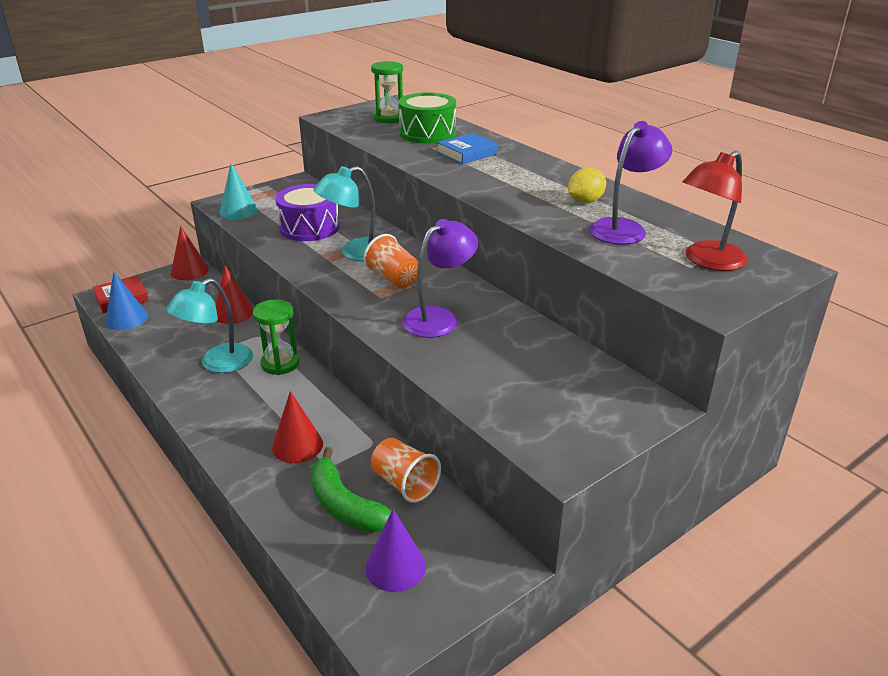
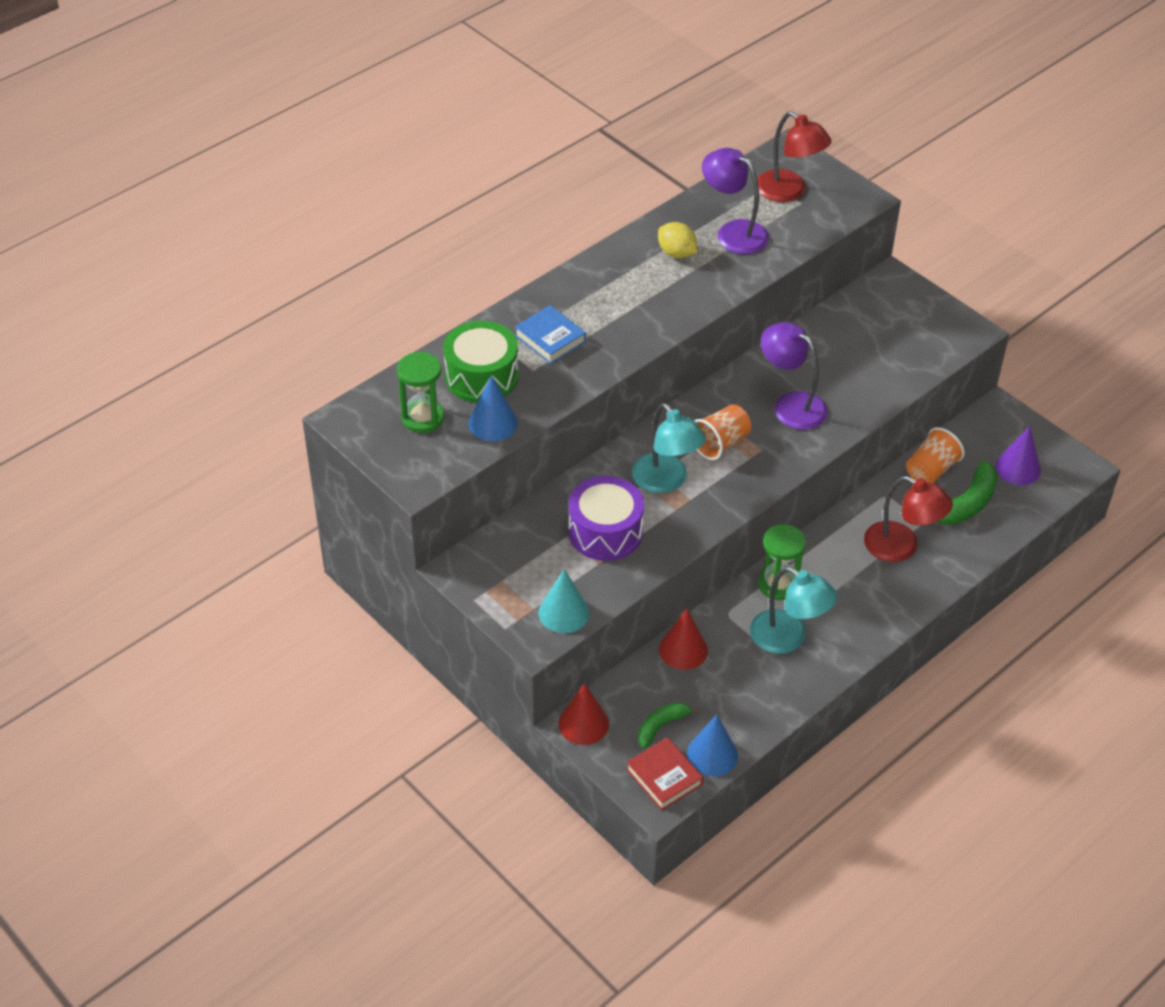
camera: 95 degrees left, 15 degrees up
(167, 300) = (661, 726): none -> green banana
(297, 445) = (901, 547): red cone -> red lamp
(377, 135) = (493, 423): none -> blue cone

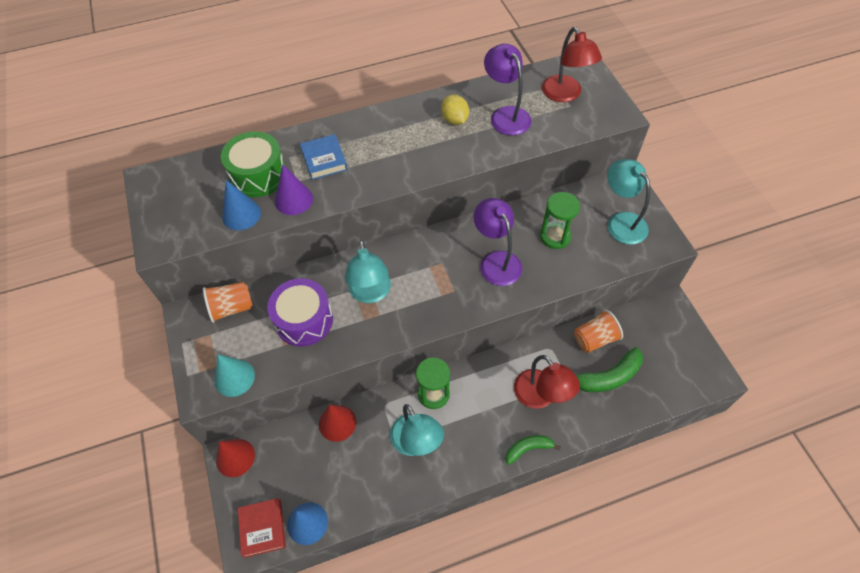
camera: 25 degrees right, 10 degrees up
(423, 418) = (197, 195): green hourglass -> green hourglass (555, 236)
(661, 726) = (286, 482): green banana -> green banana (528, 449)
(720, 444) = (427, 276): orange cup -> orange cup (232, 308)
(909, 323) = (621, 222): none -> turquoise lamp
(1018, 468) = (664, 360): purple cone -> purple cone (294, 200)

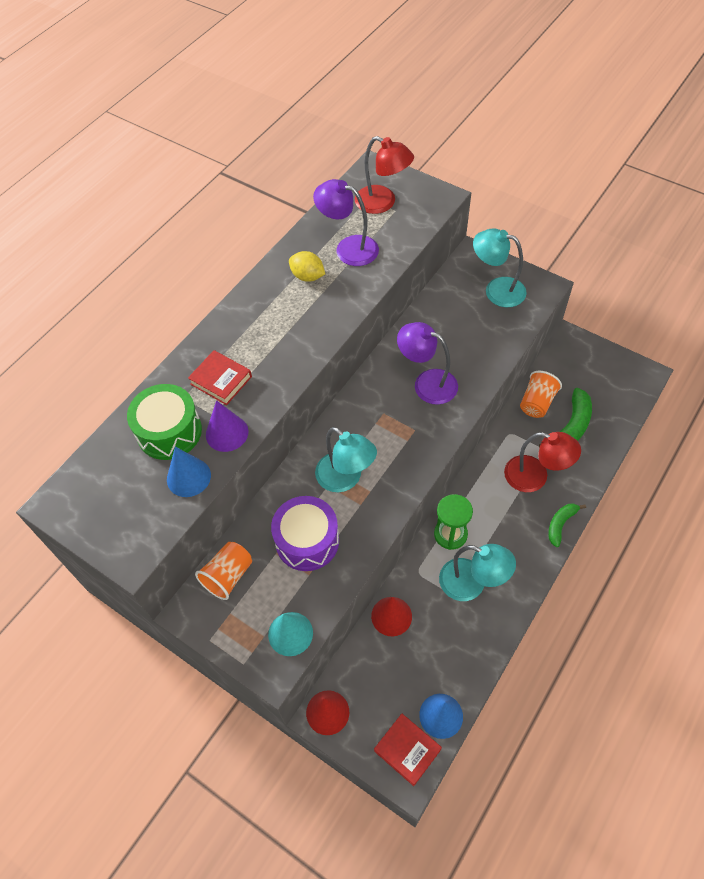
camera: 35 degrees left, 0 degrees up
(324, 160) = (221, 380): blue book -> red book
(555, 236) = (456, 333): green hourglass -> none

